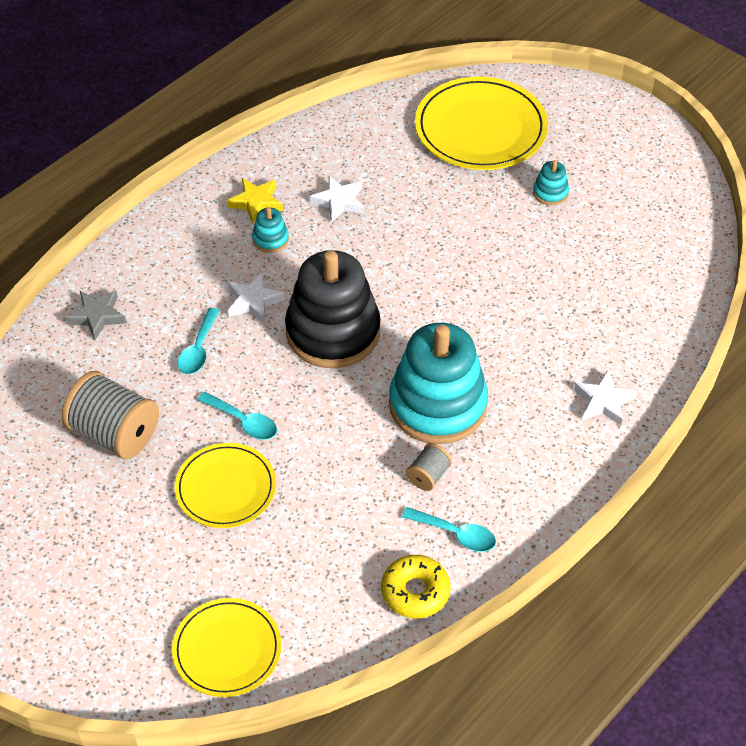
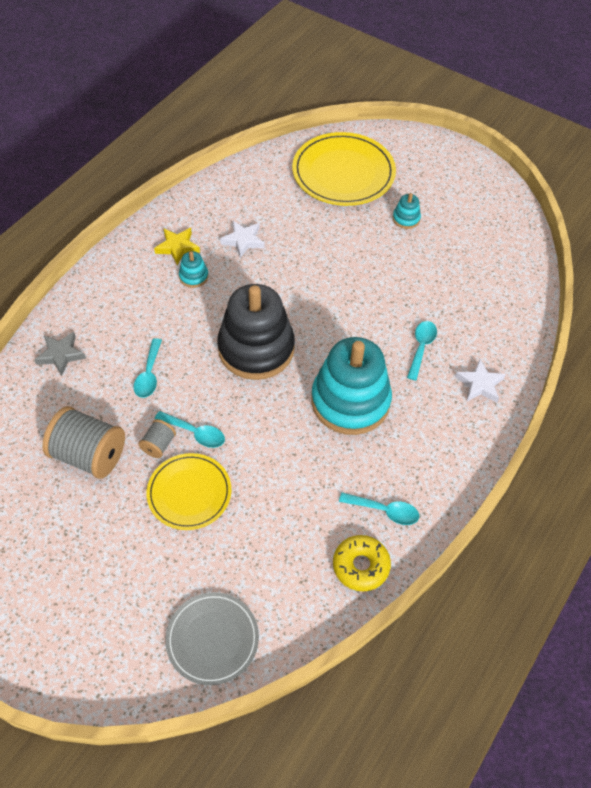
camera: 10 degrees left, 5 degrees up
(227, 649) = (212, 639): yellow plate -> grey plate
(253, 301) = (188, 329): white star -> none
(428, 475) = (353, 462): grey spool -> grey spool (159, 445)
(538, 351) = (421, 347): none -> turquoise spoon

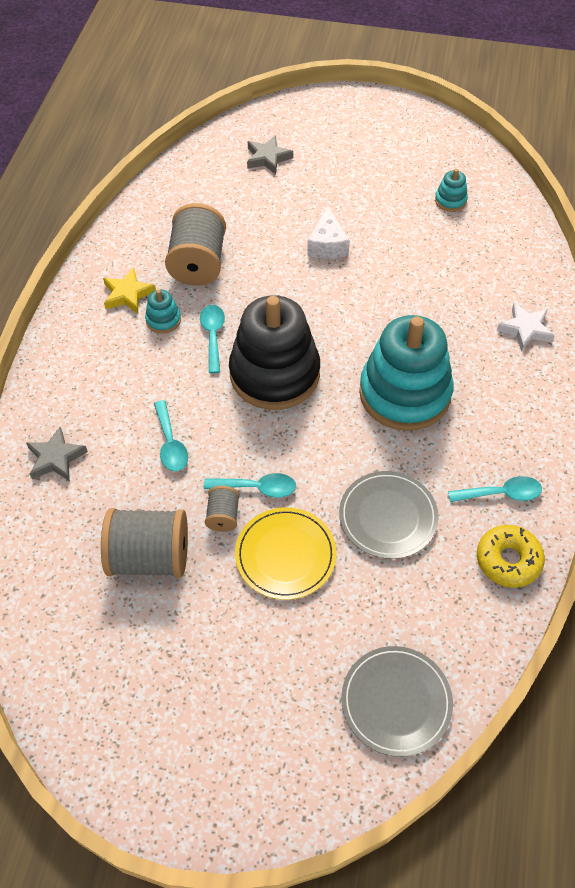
camera: 20 degrees left, 0 degrees up
(243, 241) = (198, 263): white star -> grey spool
(283, 494) = (388, 516): none -> grey plate
(343, 173) = (268, 158): yellow plate -> grey star
(353, 259) = (327, 245): none -> white cheese
(406, 219) = (359, 186): turquoise stacking toy -> turquoise stacking toy (450, 200)
(421, 347) = (447, 312): turquoise spoon -> turquoise spoon (213, 336)

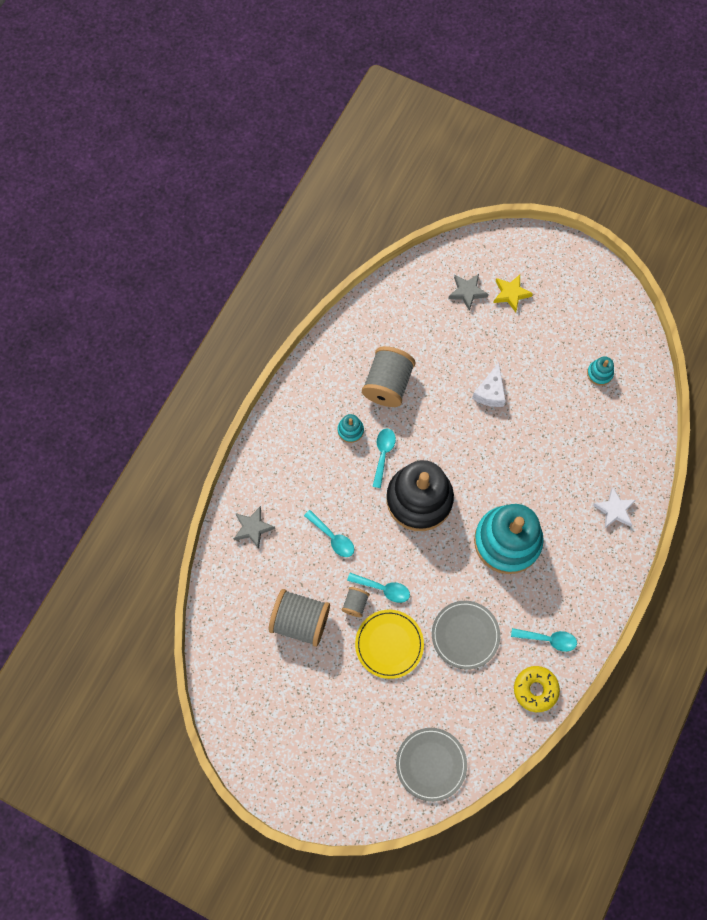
camera: 15 degrees right, 15 degrees up
(128, 294) = (329, 400): yellow star -> yellow star (511, 294)
(170, 443) = (332, 537): turquoise spoon -> turquoise spoon turned 45 degrees counterclockwise

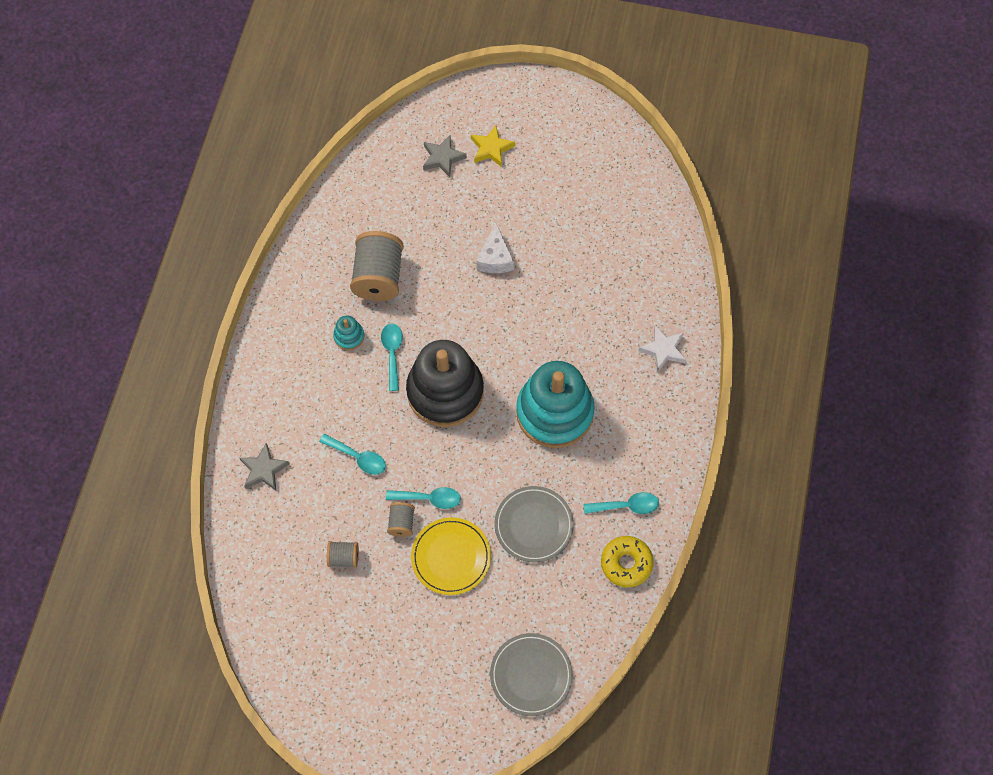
camera: 15 degrees left, 5 degrees down
(300, 621) = (344, 558): grey spool -> grey spool, size x0.49
(599, 373) = (610, 210): turquoise stacking toy -> none

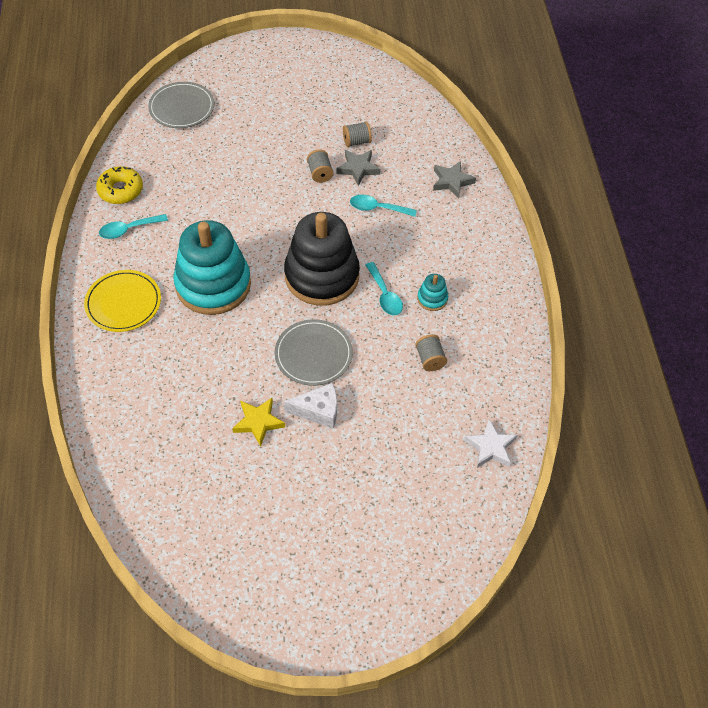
camera: 160 degrees right, 10 degrees down
(378, 277) = (430, 359): grey spool -> grey spool, size x0.49
(429, 498) = (304, 195): turquoise spoon -> none
(443, 158) = (419, 508): grey star -> grey star (358, 169)
(451, 557) = (270, 161): yellow plate -> yellow plate (123, 303)
(491, 148) = (367, 537): yellow star -> yellow star (258, 422)
(495, 258) = (318, 411): white cheese -> white cheese turned 105 degrees clockwise
(533, 525) = (207, 197): grey plate -> grey plate (313, 354)
(663, 350) = (117, 366): white star -> white star (490, 447)

